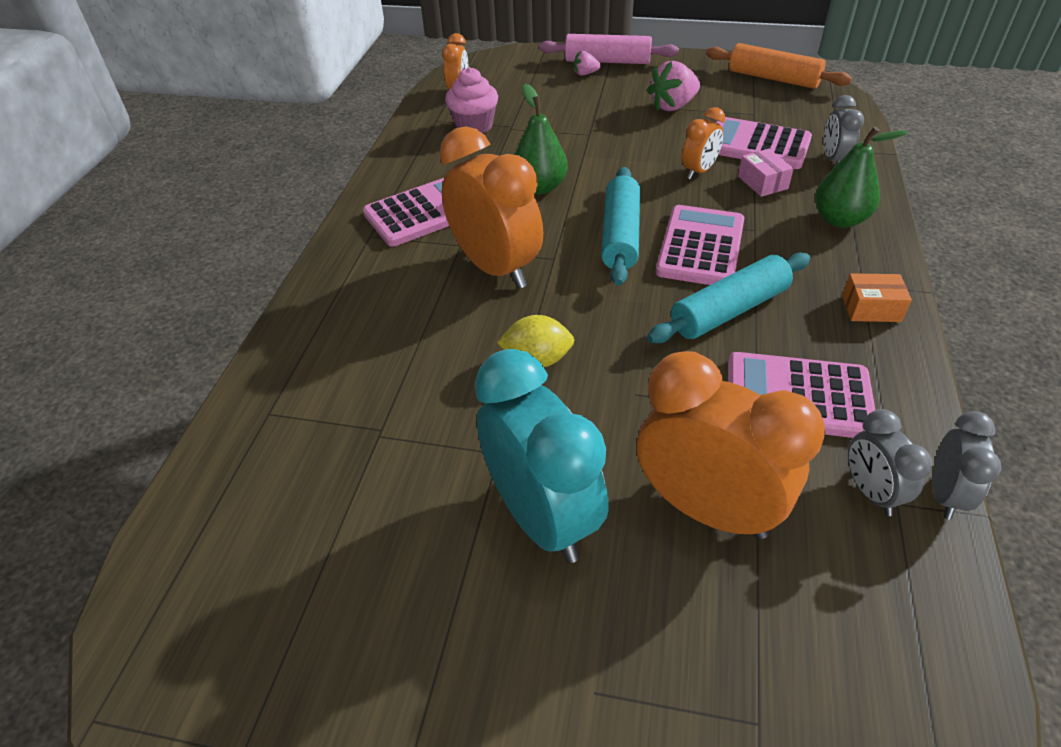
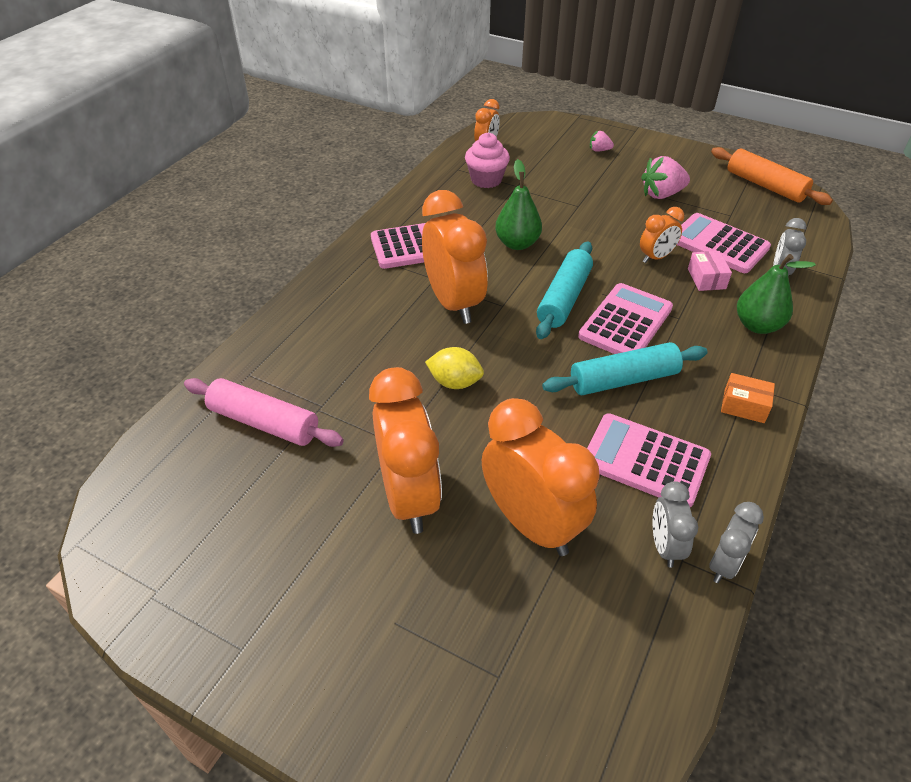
camera: 15 degrees right, 0 degrees up
(541, 517) = (409, 497): turquoise clock -> orange clock
(607, 61) = (623, 142): pink rolling pin -> pink rolling pin (264, 422)

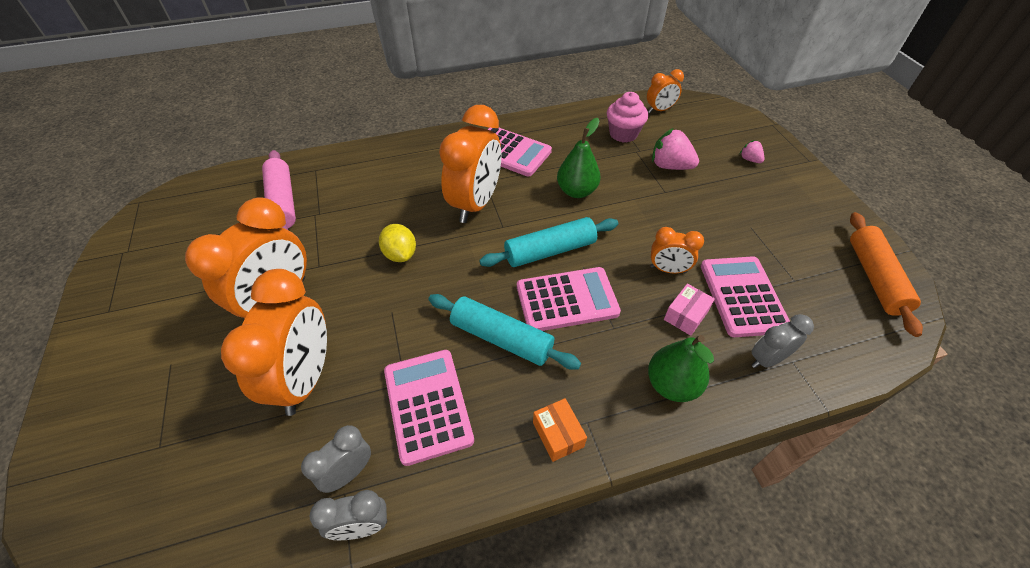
camera: 45 degrees right, 5 degrees up
(661, 194) = (752, 224): pink strawberry -> pink strawberry (670, 166)

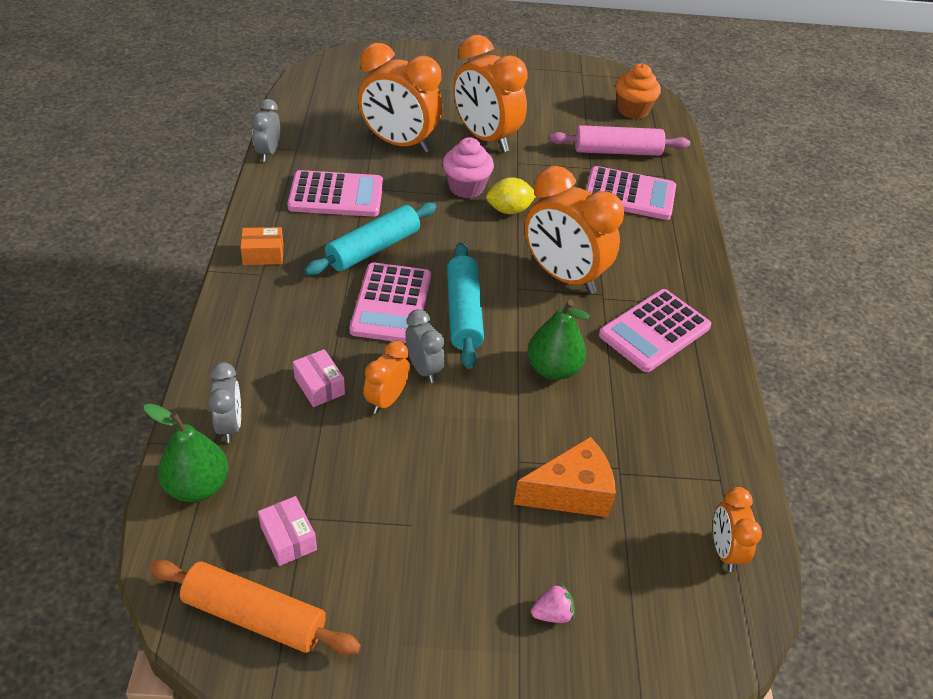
camera: 105 degrees right, 5 degrees down
(205, 202) = (633, 110): none -> orange cupcake
(349, 473) = (309, 152): grey clock -> grey clock (423, 369)
(623, 134) = (666, 469): pink cupcake -> pink cupcake (466, 187)
(670, 166) = (571, 493): pink strawberry -> orange cheese
(672, 385) = (255, 339): green pear -> green pear (197, 486)
(742, 296) = (313, 449): pink calculator -> pink calculator (629, 194)
(815, 282) = (288, 538): none -> pink box

